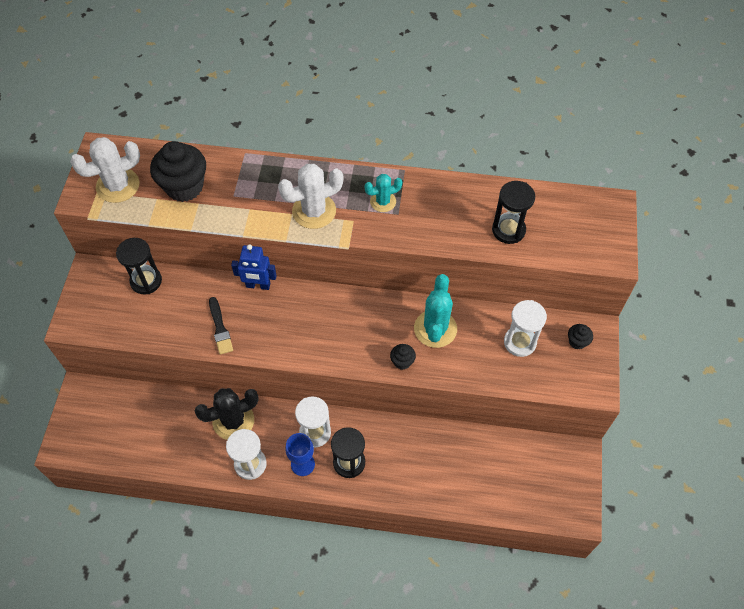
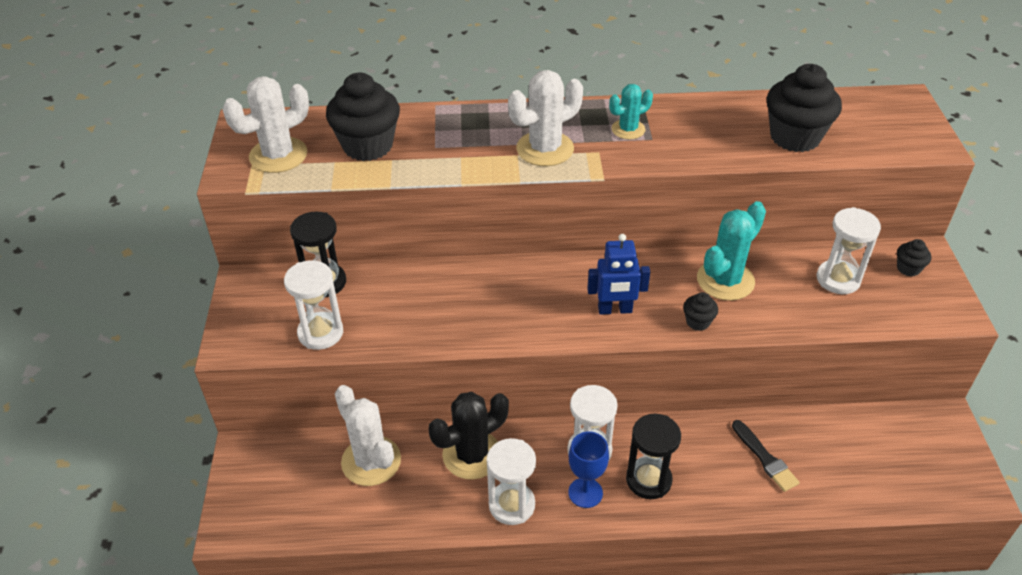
camera: 10 degrees left, 15 degrees down
(134, 324) = (320, 333): none -> white hourglass
(164, 413) = (371, 461): none -> white cactus
(220, 328) = (441, 320): black brush -> black brush (765, 458)
(258, 285) = (477, 266): blue robot -> blue robot (615, 310)
(435, 329) = (725, 280): turquoise cactus -> turquoise cactus turned 45 degrees clockwise
(508, 230) = (795, 137): black hourglass -> black cupcake

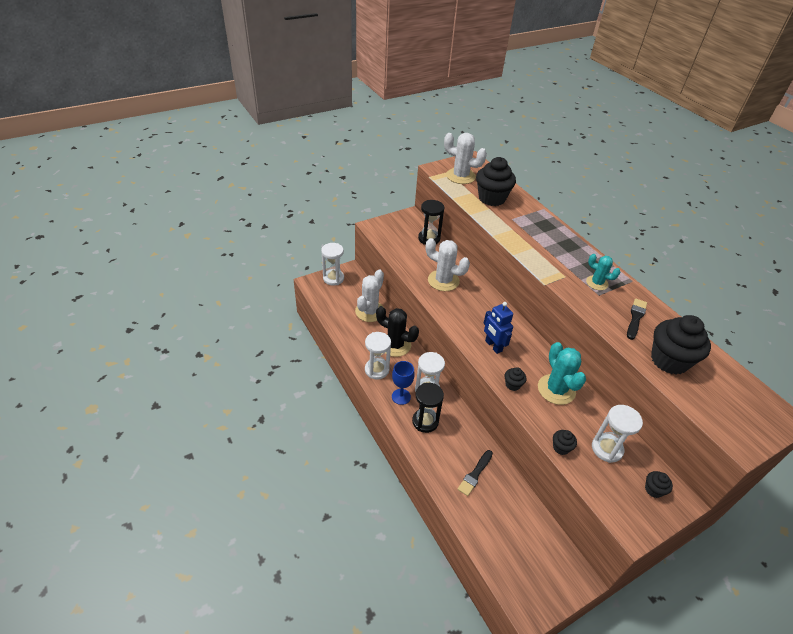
camera: 60 degrees right, 0 degrees up
(320, 333) = (399, 249): white hourglass -> white hourglass (333, 278)
(545, 149) = (547, 256): white cactus -> white cactus (443, 281)
(710, 128) = (635, 318): none -> black brush
(725, 280) = (556, 389): turquoise cactus -> turquoise cactus turned 60 degrees clockwise
(822, 322) = (561, 447): none -> black cupcake

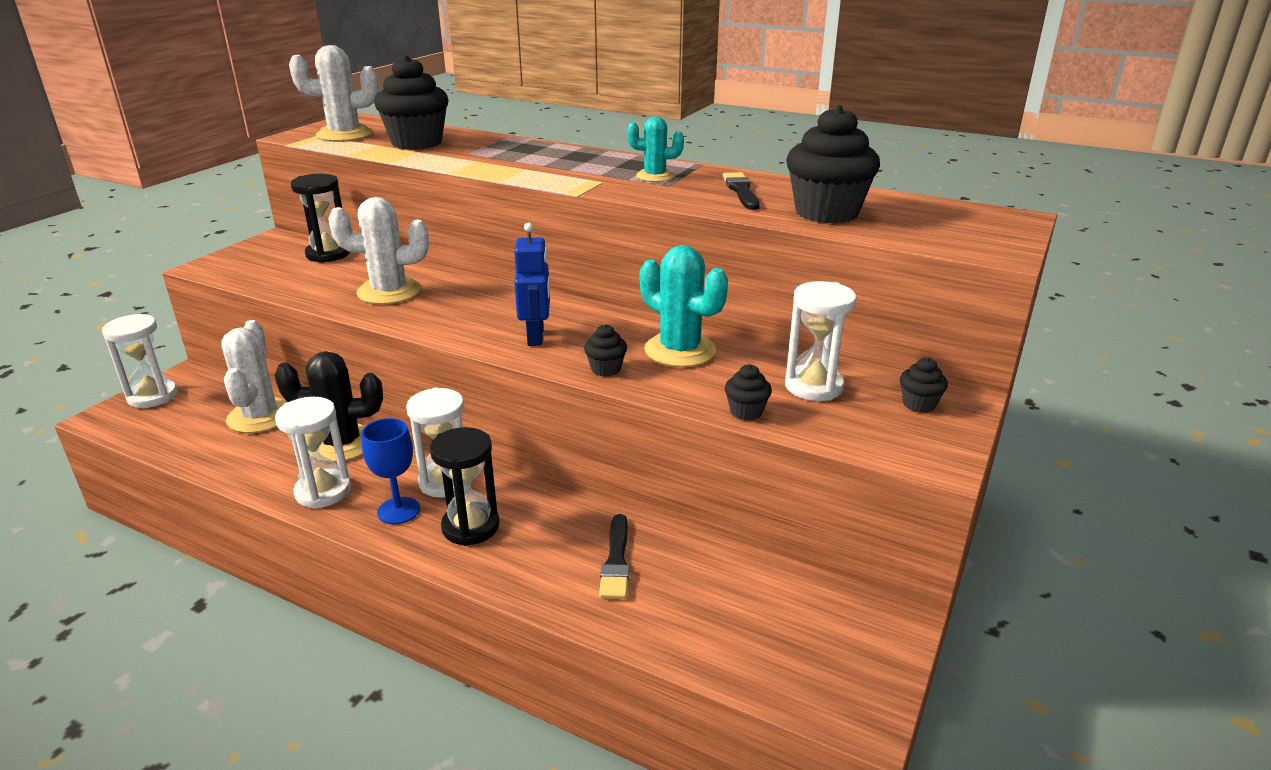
camera: 30 degrees left, 15 degrees down
(493, 346) = (536, 337): blue robot -> blue robot turned 120 degrees counterclockwise

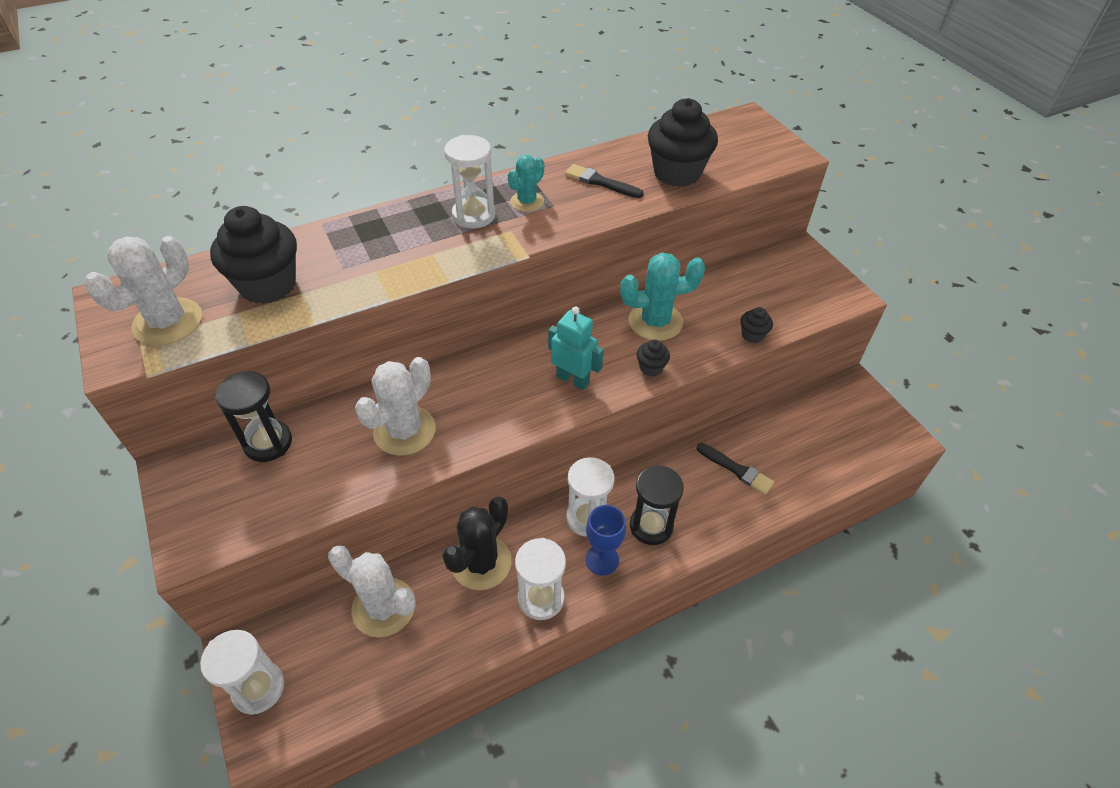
camera: 55 degrees left, 20 degrees up
(536, 337) = (573, 380): blue robot -> turquoise robot
(813, 386) = (745, 293): white hourglass -> white hourglass (474, 215)
(919, 404) = (794, 267): black cupcake -> none

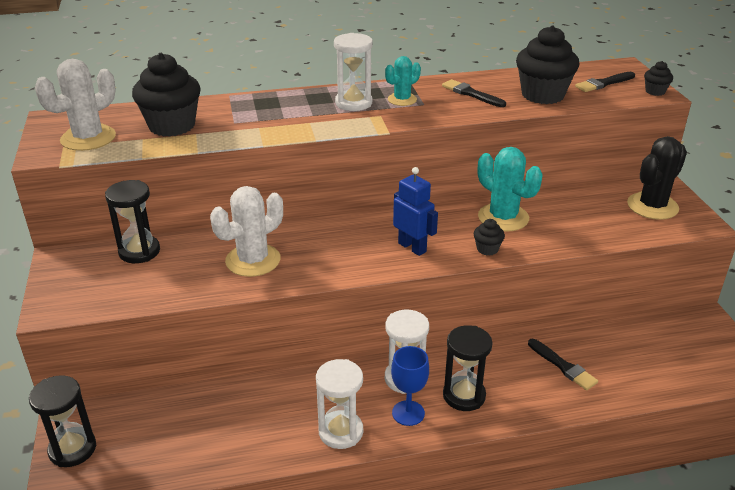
camera: 15 degrees right, 15 degrees down
(258, 688) = (72, 449): white hourglass -> black hourglass
(383, 607) = (198, 411): white cactus -> none
(481, 562) = (295, 395): black cactus -> black cactus (652, 206)
(573, 380) = (412, 247): turquoise robot -> blue robot
(655, 321) = (503, 217): turquoise cactus -> turquoise cactus turned 45 degrees clockwise
(735, 146) = (603, 83): none -> black brush
(752, 335) = (593, 239): black cupcake -> black cupcake (655, 91)

